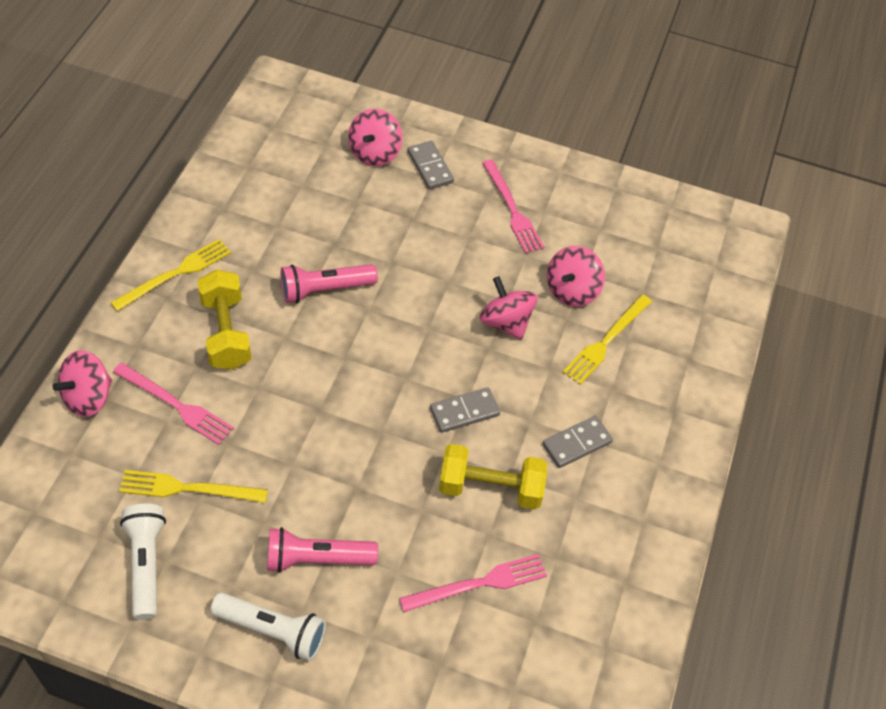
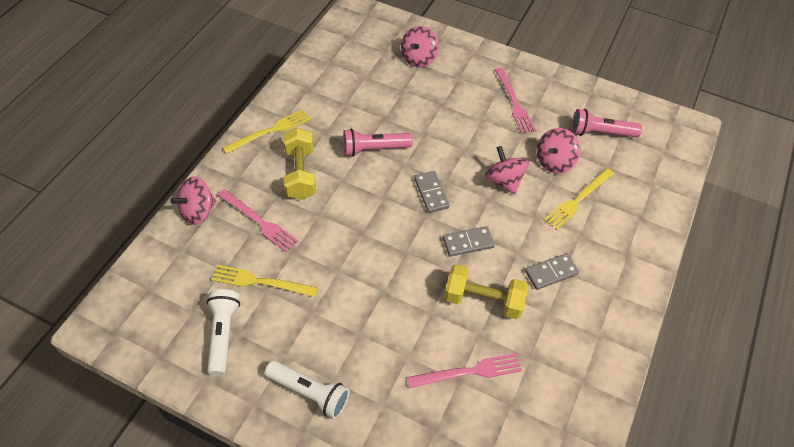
camera: 10 degrees right, 0 degrees up
(317, 558) = (348, 341): pink flashlight -> pink flashlight (600, 133)
(430, 167) = (457, 70): grey domino -> grey domino (431, 193)

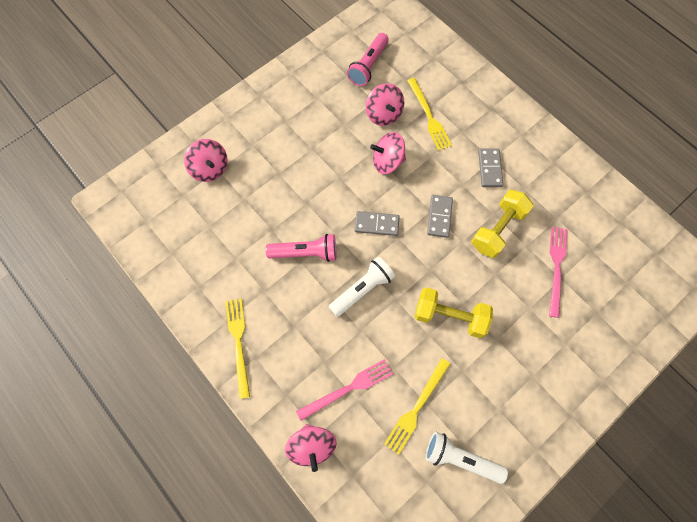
camera: 65 degrees left, 15 degrees up
(300, 173) = (306, 331): yellow dumbbell -> yellow dumbbell (450, 316)
(310, 392) = (539, 399): white flashlight -> white flashlight (362, 289)
(374, 149) = (305, 253): pink flashlight -> pink flashlight turned 105 degrees counterclockwise
(514, 102) = (304, 114): pink fork -> none

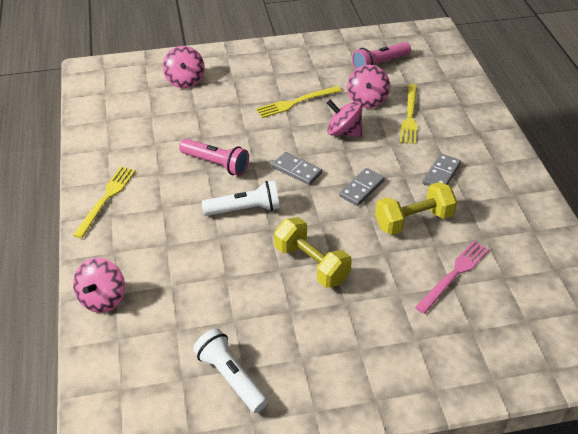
camera: 30 degrees right, 25 degrees down
(347, 389) = (170, 273): pink fork -> none
(417, 407) = (222, 317): yellow fork -> yellow fork (296, 102)

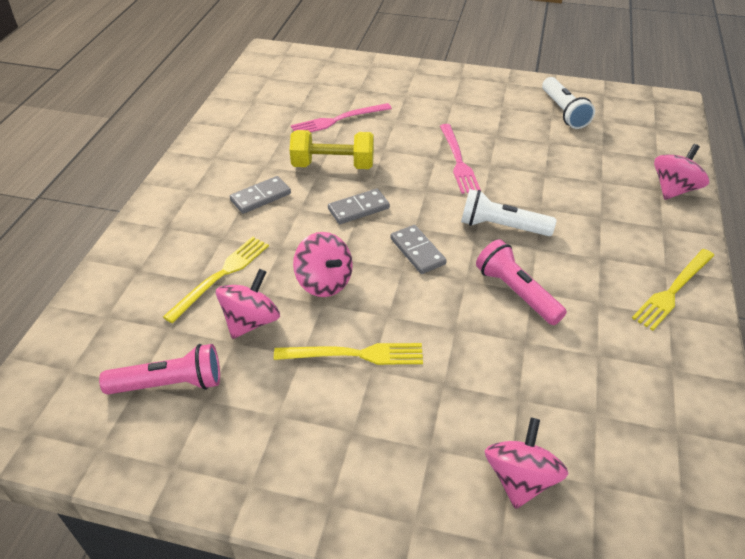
camera: 155 degrees left, 0 degrees up
(311, 264) = (458, 160): yellow dumbbell -> pink fork

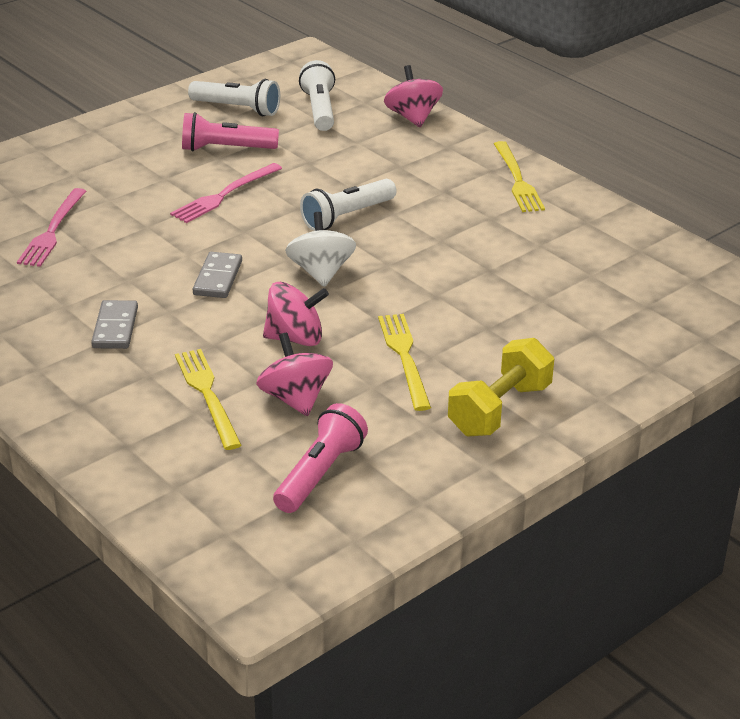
camera: 55 degrees left, 10 degrees down
(333, 165) = (127, 265): yellow dumbbell -> yellow dumbbell (499, 409)
(354, 354) = (405, 358): yellow fork -> yellow fork turned 45 degrees counterclockwise
(417, 251) = (321, 272): grey domino -> white spinning top
(458, 160) = (225, 194): pink fork -> pink fork turned 105 degrees clockwise
(516, 292) = (433, 248): pink flashlight -> pink flashlight (226, 149)
(520, 478) = (610, 334): pink spinning top -> none
(615, 144) = (319, 110): none -> white flashlight

